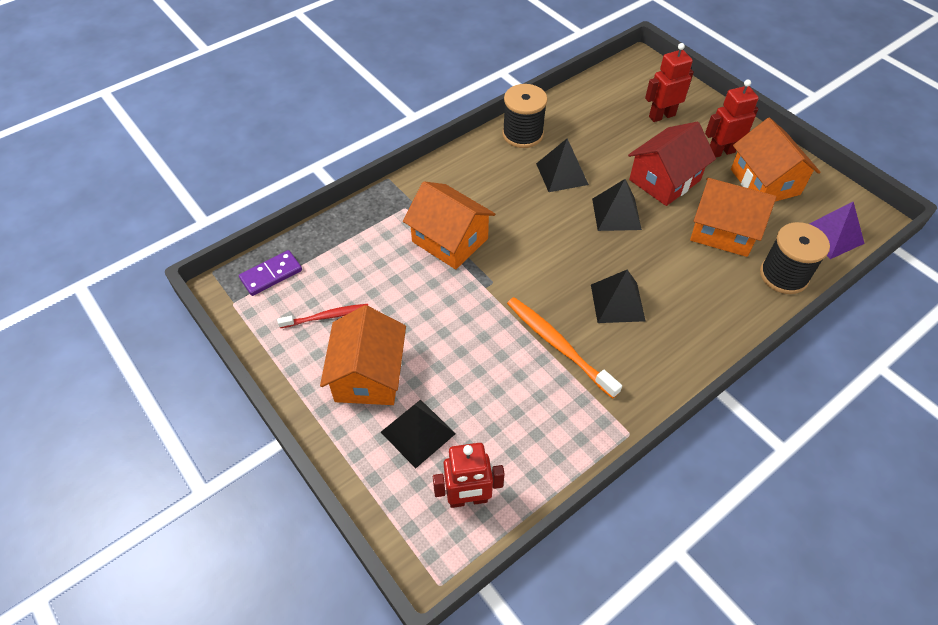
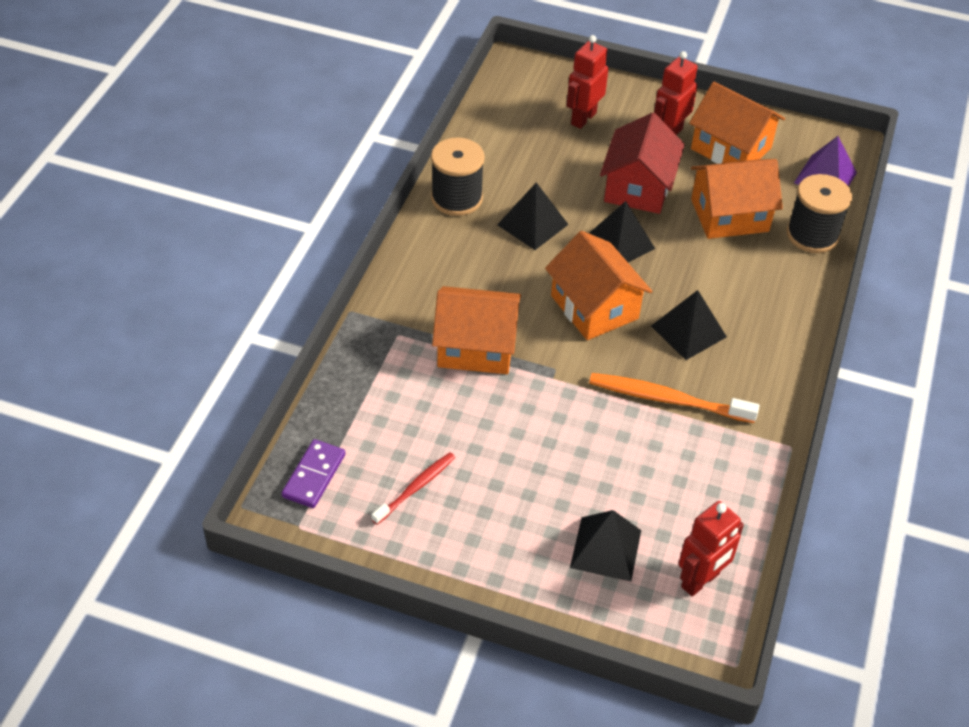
camera: 35 degrees left, 5 degrees down
(368, 375) = (510, 521): orange house -> orange house (594, 307)

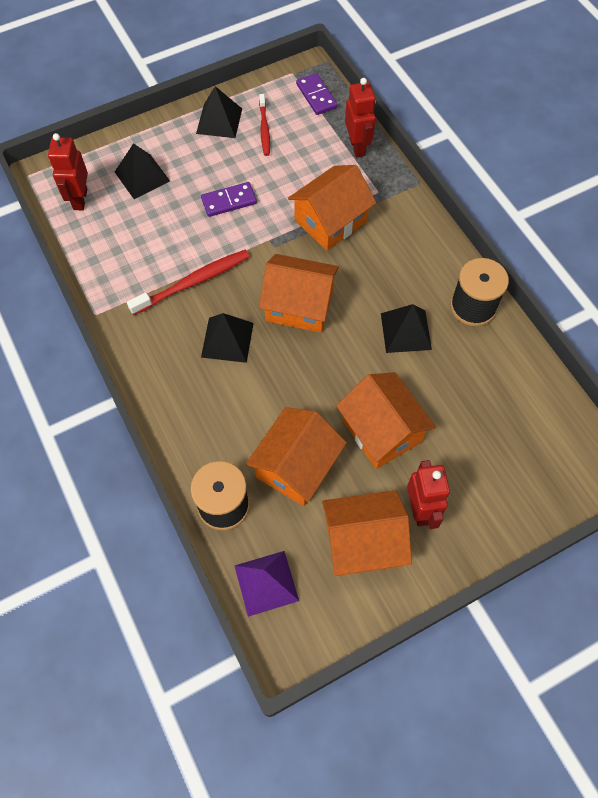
camera: 135 degrees right, 15 degrees up
(546, 444) = (229, 201): none -> purple domino
(583, 118) = (493, 461): red robot -> red robot (357, 146)
(619, 243) = (339, 368): black pyramid -> black pyramid (219, 121)
(638, 187) = (381, 431): red house -> orange house
(666, 399) = (194, 282): orange toothbrush -> red toothbrush

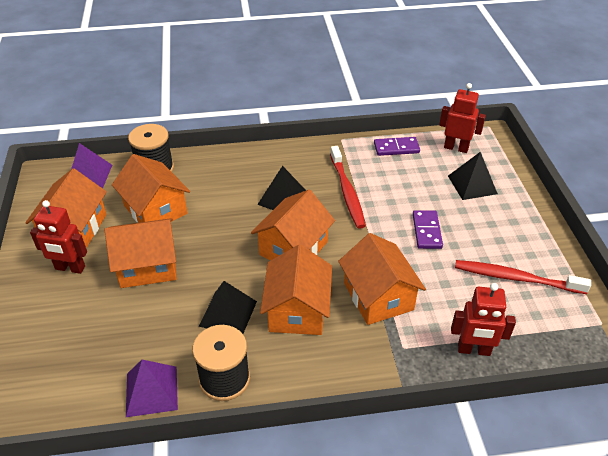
camera: 110 degrees right, 20 degrees down
(219, 121) = (533, 247): black pyramid -> none
(264, 129) = (515, 278): red toothbrush -> red toothbrush, size x1.60
(316, 96) = (561, 335): purple domino -> purple domino (396, 148)
(375, 277) = (297, 310): none -> orange house
(513, 356) = (152, 391): none -> purple pyramid

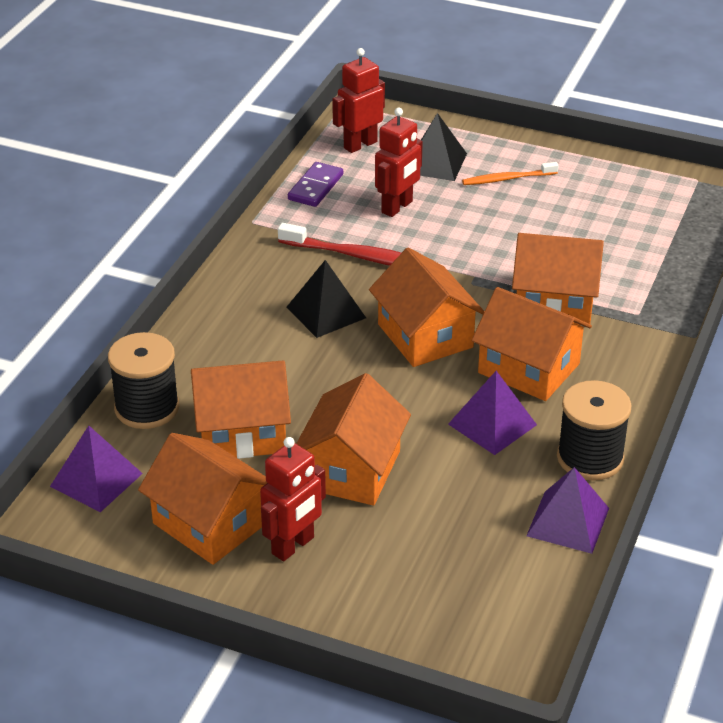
camera: 60 degrees left, 5 degrees down
(228, 313) = (492, 424): black pyramid -> purple pyramid
(426, 231) = (483, 227): purple domino -> none
(474, 350) = (674, 270): red robot -> red robot (397, 207)
(490, 222) = (507, 179): none -> orange toothbrush
(515, 278) = (601, 201): red toothbrush -> none

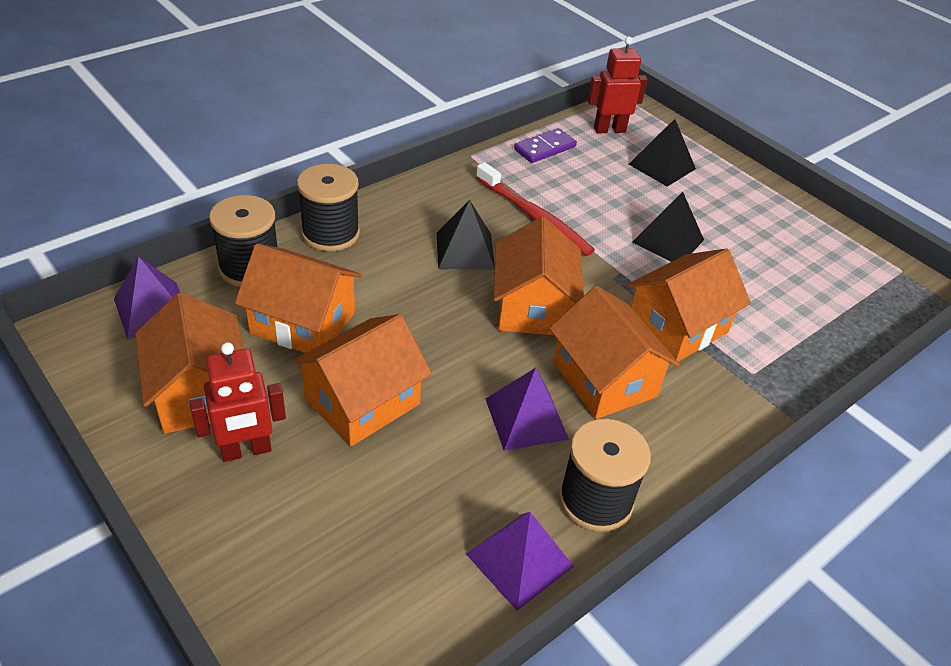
camera: 25 degrees right, 5 degrees up
(190, 347) = (330, 233): none -> black spool
(397, 207) = (599, 189): red robot -> none
(492, 231) = (668, 241): none -> black pyramid
(507, 179) = (715, 202): orange toothbrush -> none
(554, 302) = (677, 327): orange house -> orange house turned 75 degrees counterclockwise

